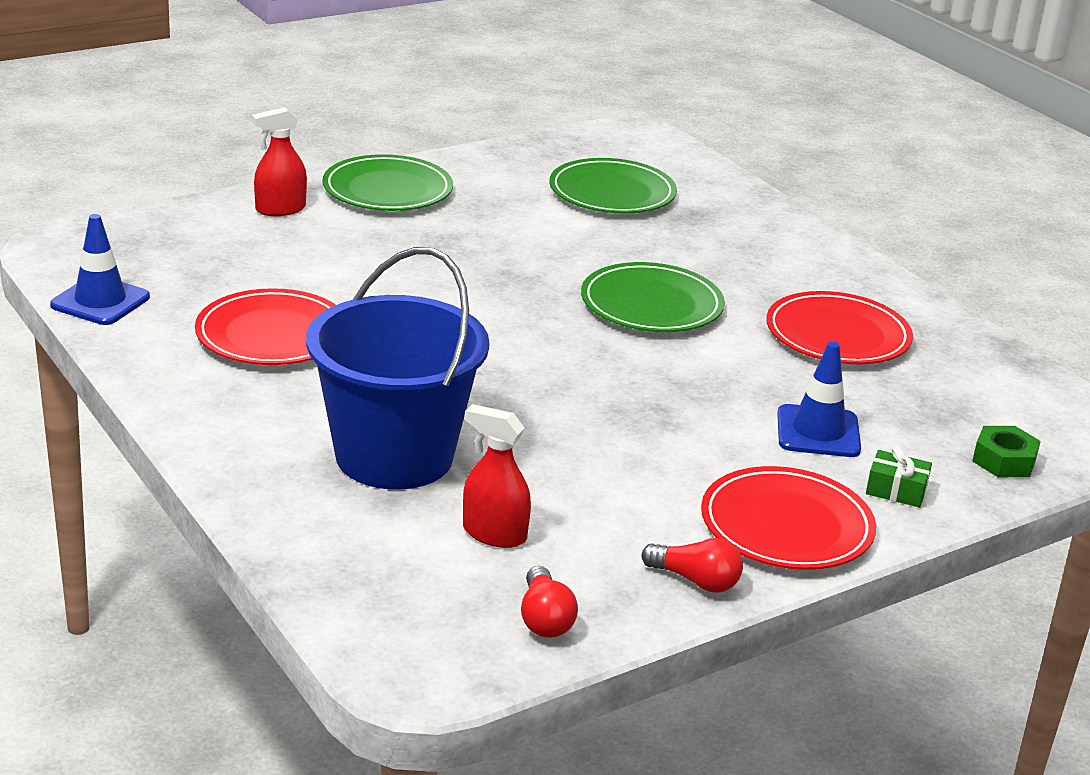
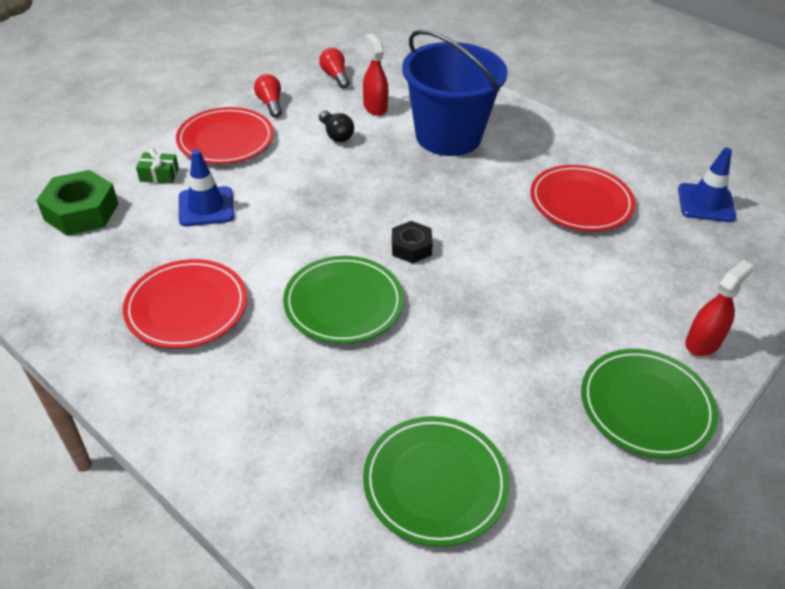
camera: 165 degrees right, 15 degrees up
(494, 534) = (375, 107): red spray bottle -> red spray bottle turned 120 degrees counterclockwise
(543, 335) = (411, 247): none -> black nut
(588, 497) = (336, 134): none -> black light bulb
(695, 581) = (270, 104): red light bulb -> red light bulb turned 60 degrees clockwise
(1004, 461) = (81, 212): green nut -> green nut, size x1.64

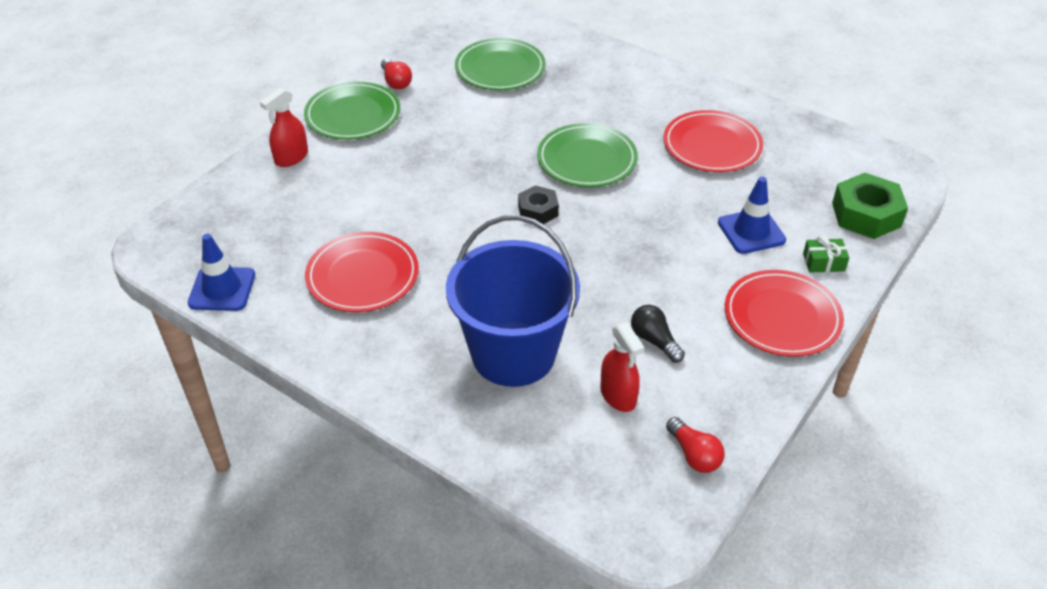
camera: 175 degrees right, 0 degrees up
(270, 104) = (760, 384): red light bulb -> red light bulb (396, 82)

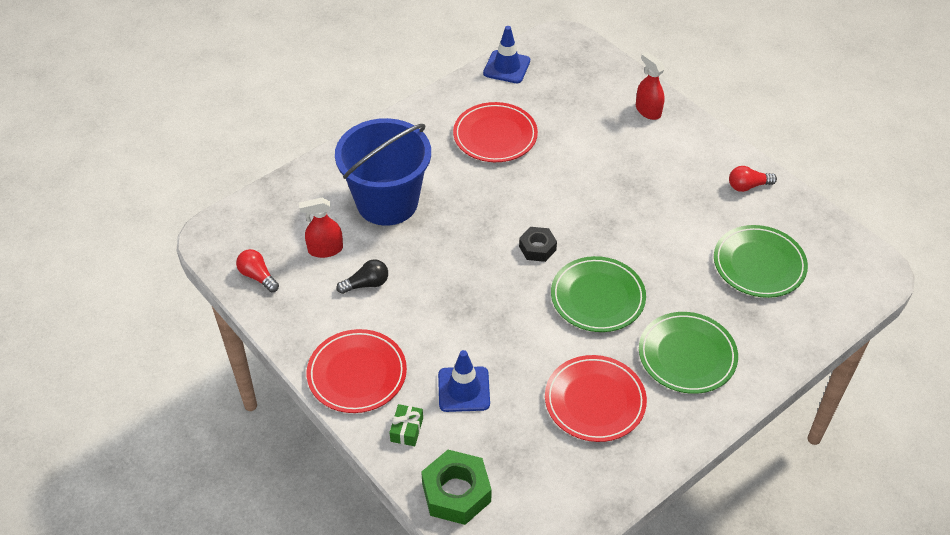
camera: 105 degrees right, 5 degrees up
(353, 115) = (700, 152): green plate -> green plate (687, 355)
(694, 455) = (258, 276): red light bulb -> red light bulb turned 60 degrees clockwise

